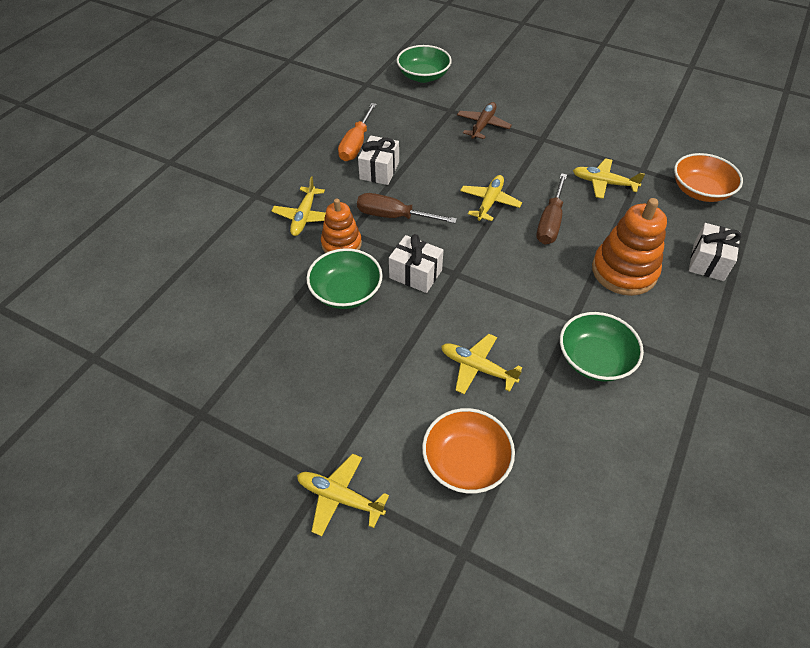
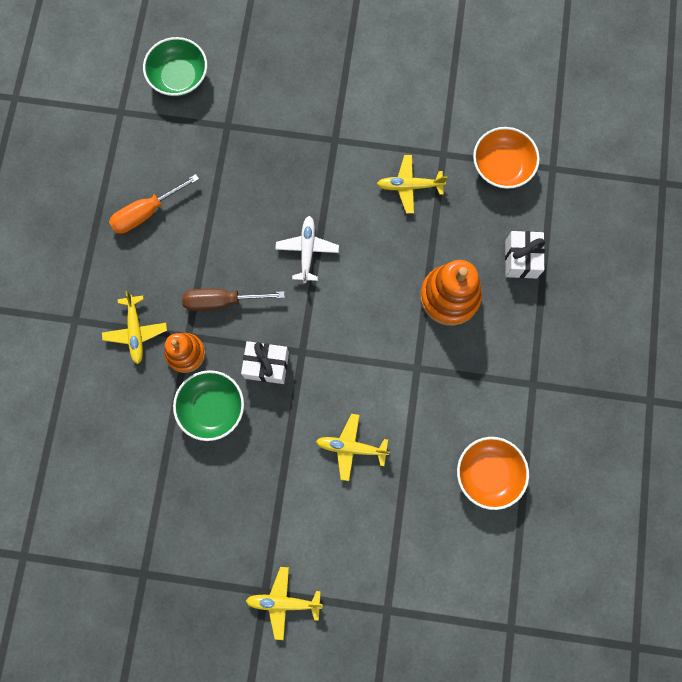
camera: 20 degrees left, 25 degrees up
(356, 144) = (147, 212): orange screwdriver -> orange screwdriver turned 60 degrees clockwise
(379, 170) = (185, 243): white gift -> none
(466, 461) = (367, 537): orange bowl -> orange bowl (488, 473)
(483, 125) = (268, 139): brown plane -> none
(489, 202) = (307, 250): yellow plane -> white plane
(550, 222) = (371, 257): brown screwdriver -> none
(594, 359) = (444, 404): green bowl -> none

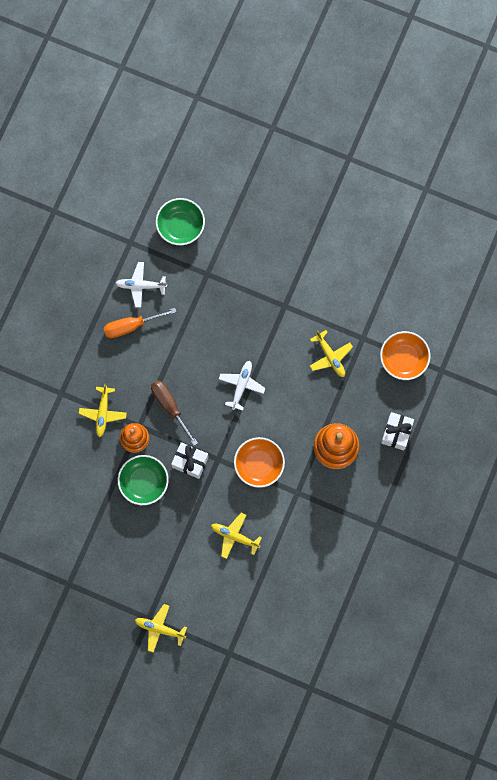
camera: 15 degrees right, 0 degrees up
(146, 160) = (140, 286): none -> white plane
(222, 301) = (170, 407): brown screwdriver -> brown screwdriver turned 45 degrees clockwise
(409, 186) = (330, 356): yellow plane -> yellow plane turned 135 degrees counterclockwise
(488, 473) = (326, 580): orange bowl -> orange bowl (259, 465)

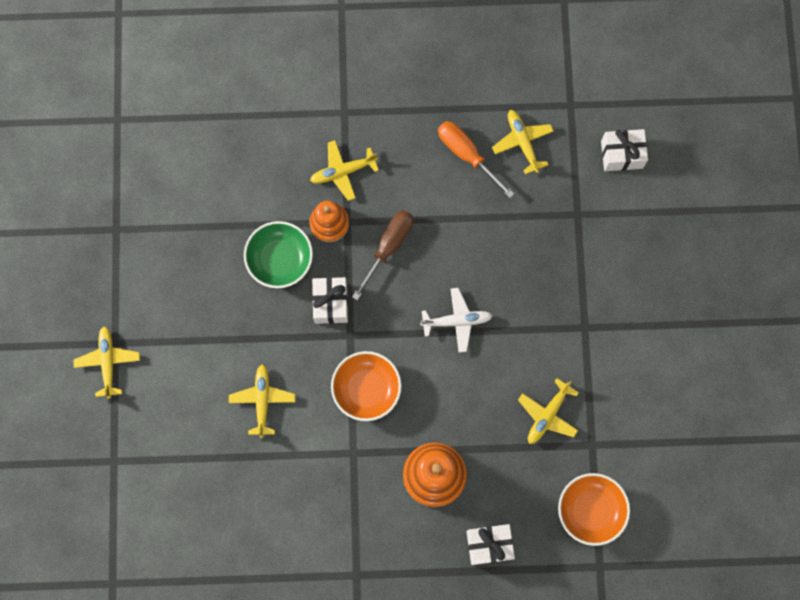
camera: 65 degrees right, 0 degrees up
(140, 286) = (522, 142): white plane -> yellow plane
(180, 226) = (621, 155): green bowl -> white gift

